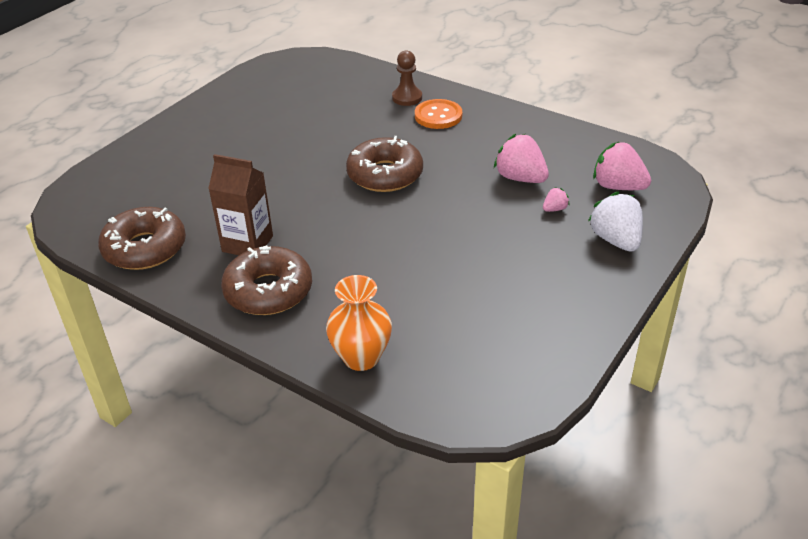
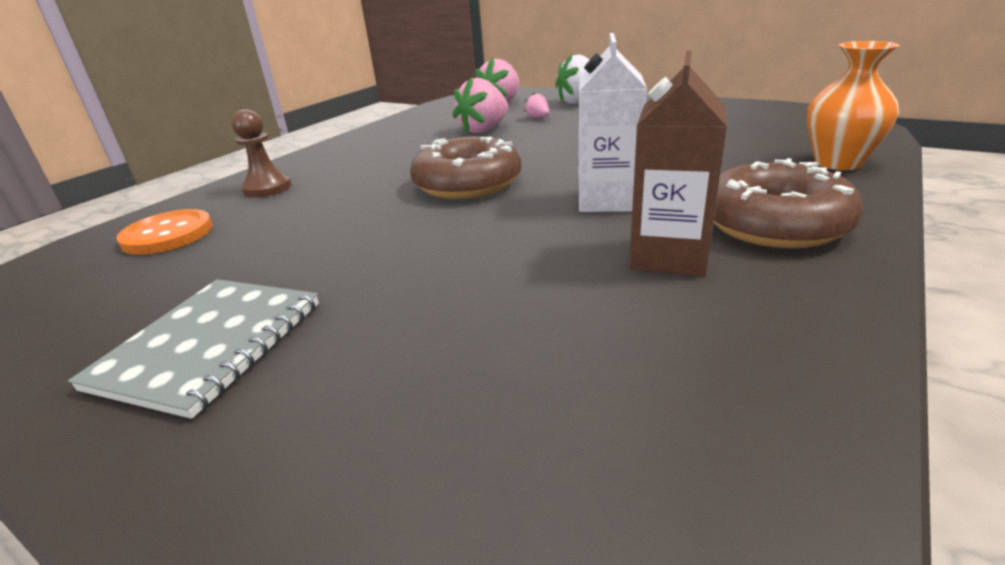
camera: 90 degrees left, 10 degrees down
(145, 248) = (754, 379): brown donut -> none
(230, 121) = (210, 345): none -> grey notebook
(331, 231) = (608, 200): none -> white carton
(438, 116) = (332, 168): orange button -> orange button (168, 234)

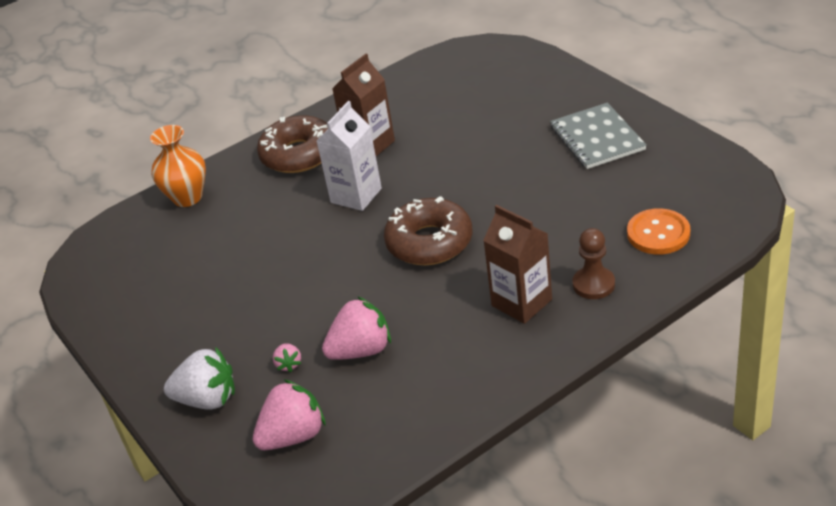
camera: 155 degrees left, 10 degrees up
(210, 345) = (597, 138): grey notebook -> grey notebook turned 60 degrees counterclockwise
(346, 168) = (521, 302): none -> brown carton

